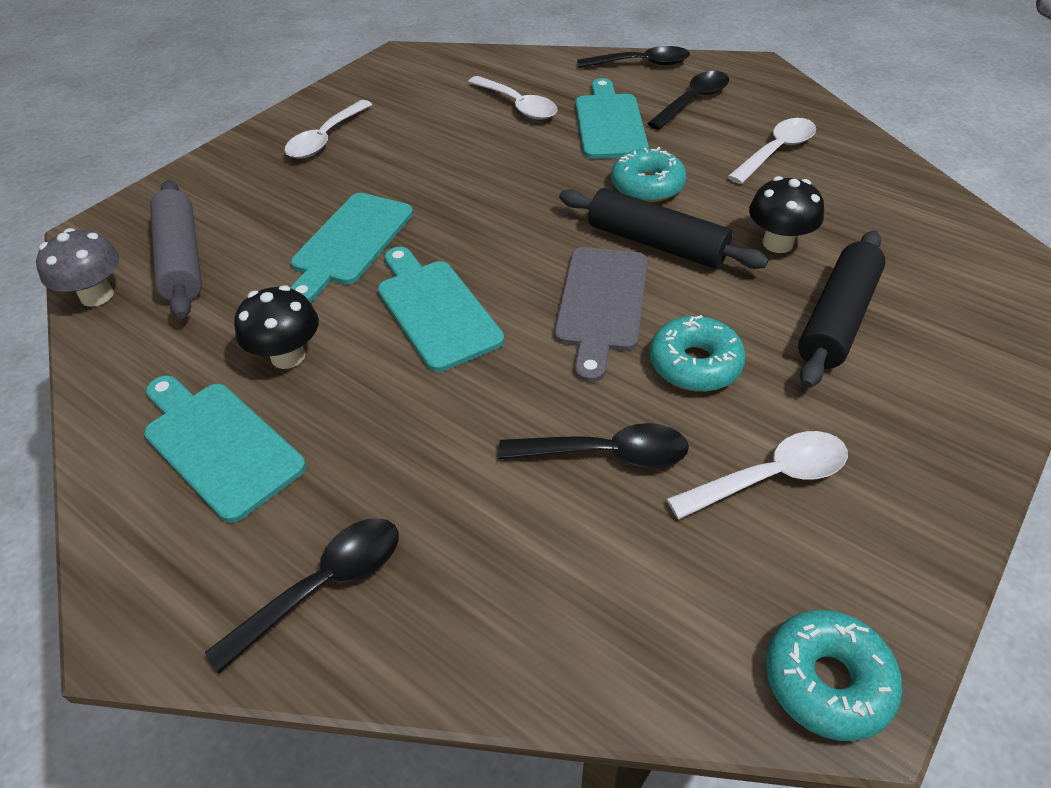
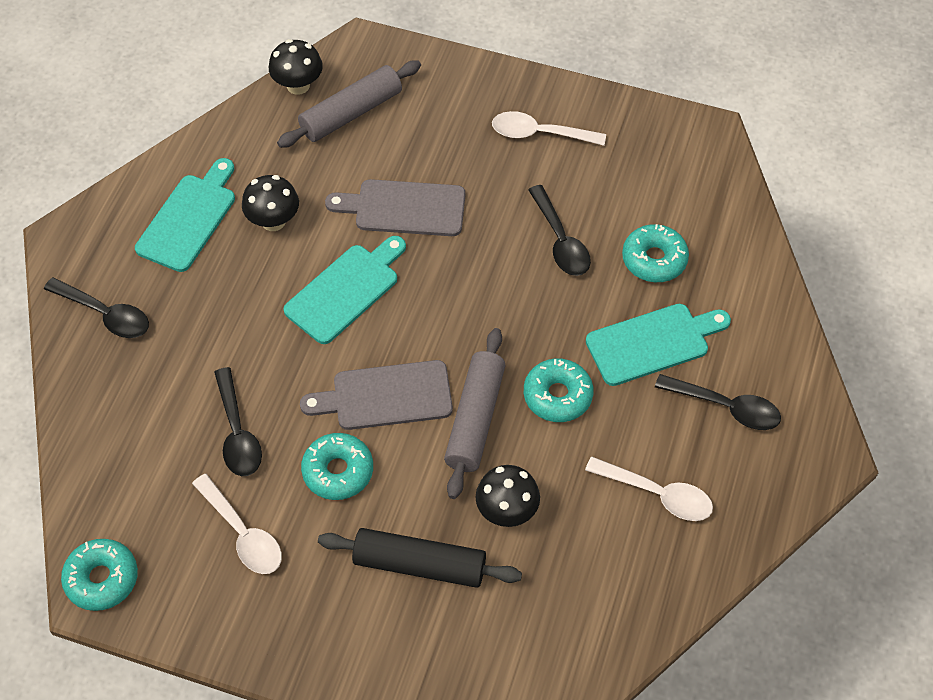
camera: 70 degrees right, 10 degrees up
(97, 296) = (298, 85): grey mushroom -> black mushroom
(350, 243) = (404, 208): turquoise cutting board -> grey cutting board
(518, 106) = (654, 259): white spoon -> turquoise donut
(641, 64) = (785, 345): black spoon -> black spoon (560, 241)
(656, 243) = (475, 419): black rolling pin -> grey rolling pin

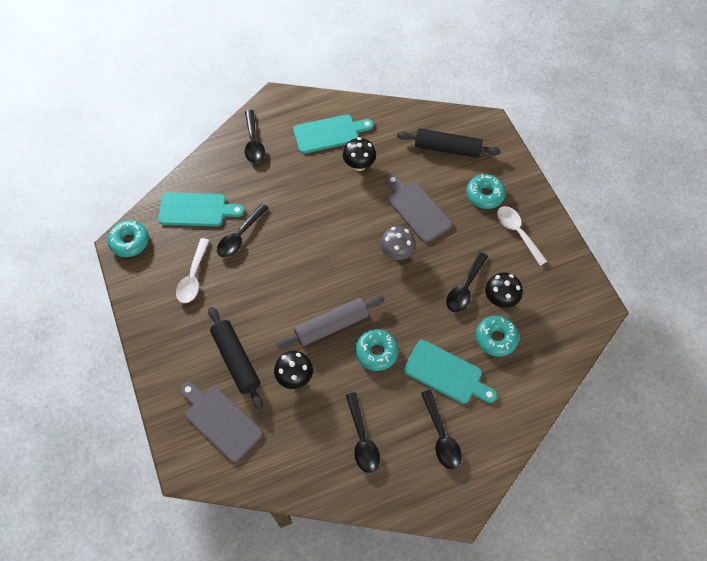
camera: 50 degrees right, 5 degrees up
(298, 85) = (440, 117): black mushroom -> black mushroom (500, 299)
(338, 471) = (255, 290): turquoise donut -> turquoise donut (484, 195)
(346, 290) = (350, 220): turquoise cutting board -> turquoise cutting board (196, 210)
(351, 113) = (447, 148): grey rolling pin -> black rolling pin
(385, 396) = (310, 279): grey cutting board -> grey cutting board (220, 421)
(442, 274) = (396, 252): none -> grey mushroom
(657, 494) = (362, 439): white spoon -> black spoon

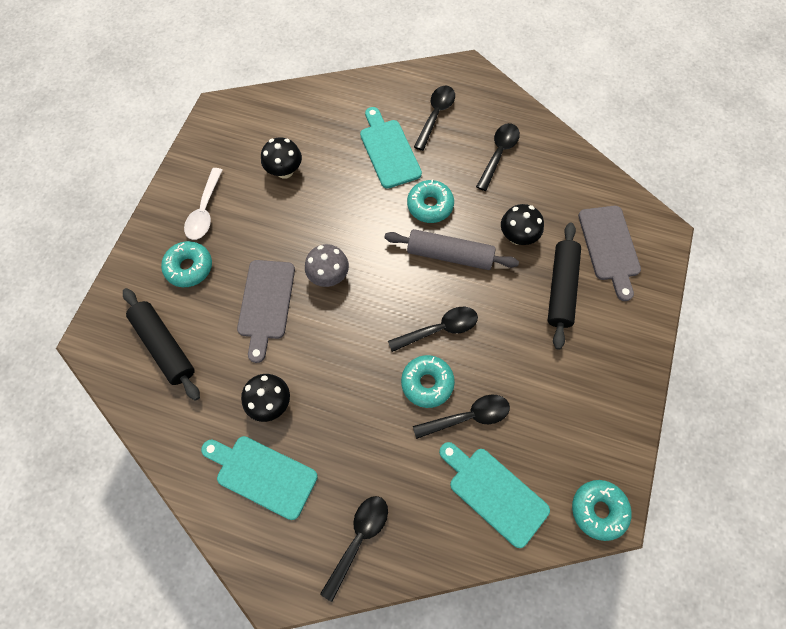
camera: 140 degrees left, 5 degrees up
(193, 277) = (550, 406): white spoon -> none
(465, 288) = (303, 200): black spoon -> black spoon (439, 329)
(496, 338) = (322, 146): turquoise donut -> turquoise donut (427, 383)

